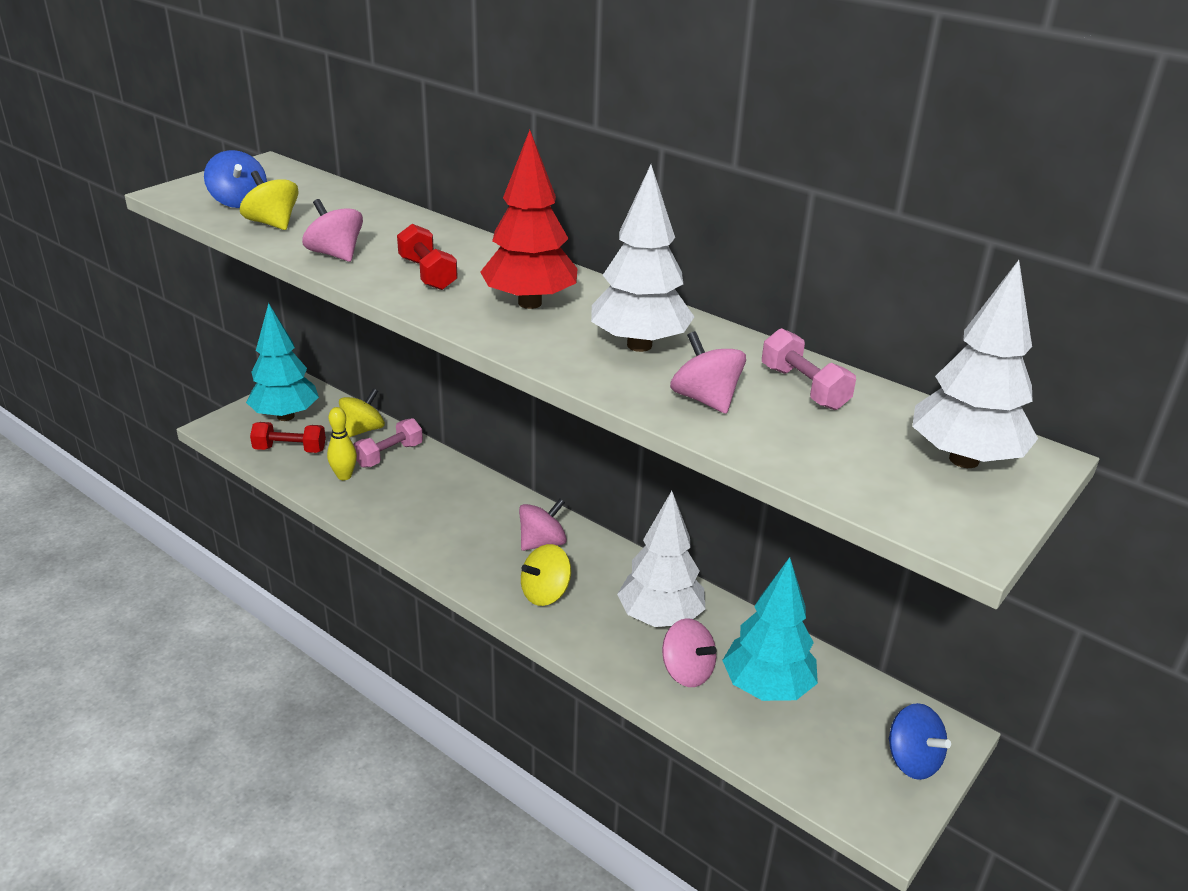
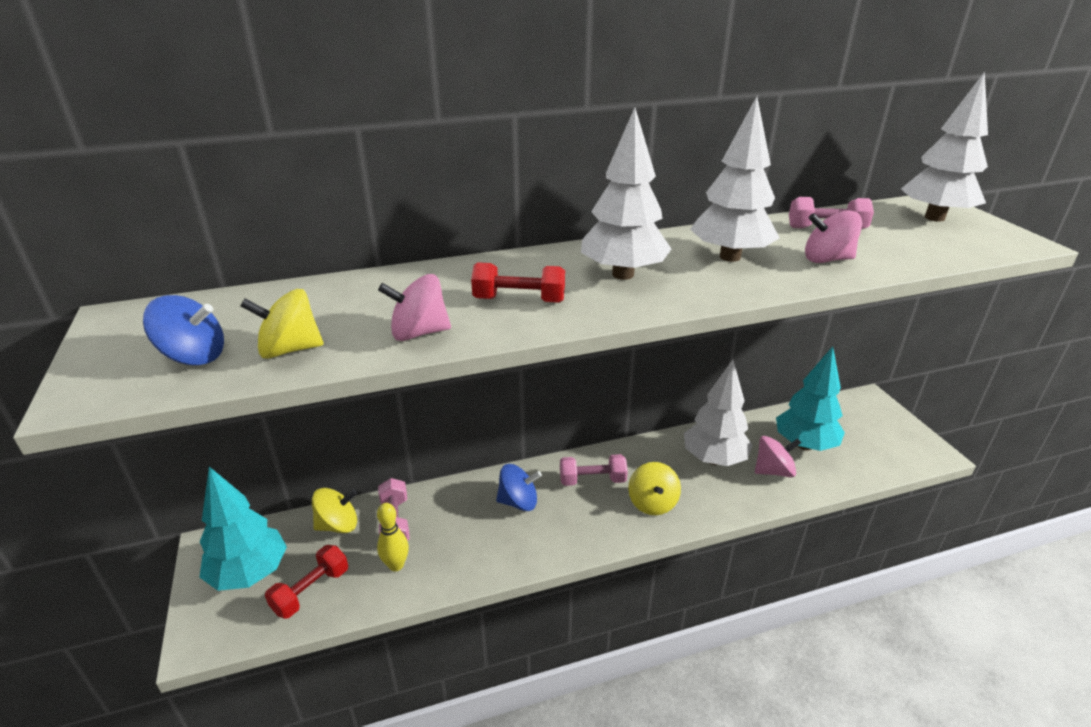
camera: 55 degrees left, 0 degrees up
(363, 430) = (338, 525): yellow spinning top -> yellow spinning top turned 90 degrees clockwise
(529, 303) = (623, 274): red tree -> white tree
(542, 543) = (592, 480): pink spinning top -> pink dumbbell
(912, 760) = (886, 420): blue spinning top -> blue spinning top (518, 502)

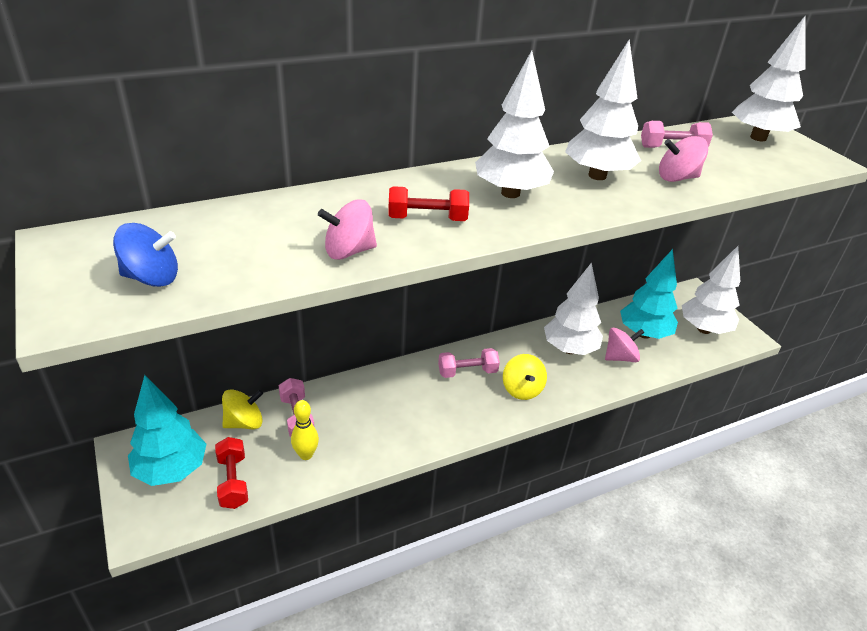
camera: 10 degrees left, 5 degrees up
(290, 349) = (238, 269): yellow spinning top -> none
(311, 591) = (233, 481): red dumbbell -> red dumbbell turned 45 degrees counterclockwise
(518, 502) = (405, 394): blue spinning top -> none
(878, 442) = (704, 329): none -> white tree

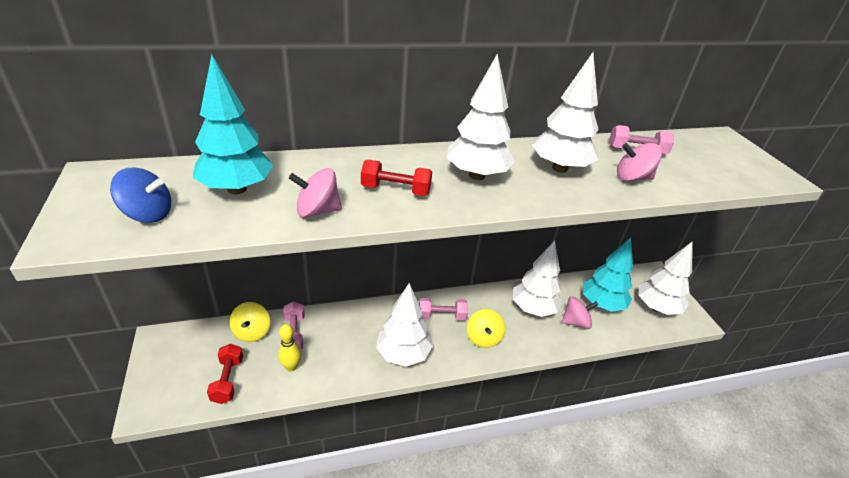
camera: 10 degrees right, 0 degrees up
(171, 470) = (184, 363): turquoise tree -> turquoise tree (237, 189)
(244, 422) = (252, 332): yellow spinning top -> yellow spinning top turned 105 degrees clockwise
(758, 138) = (720, 149): white tree -> white tree (403, 354)

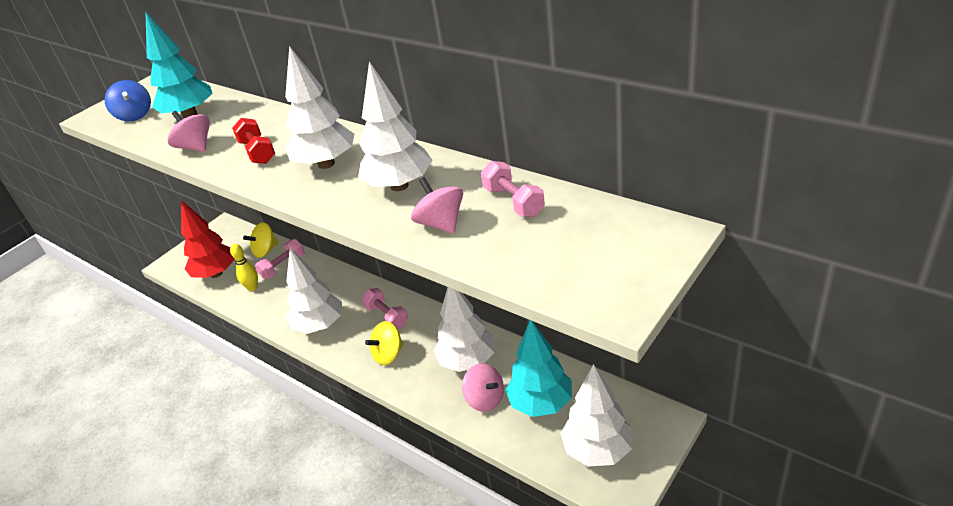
camera: 60 degrees right, 0 degrees up
(228, 380) = (216, 273): red dumbbell -> red tree

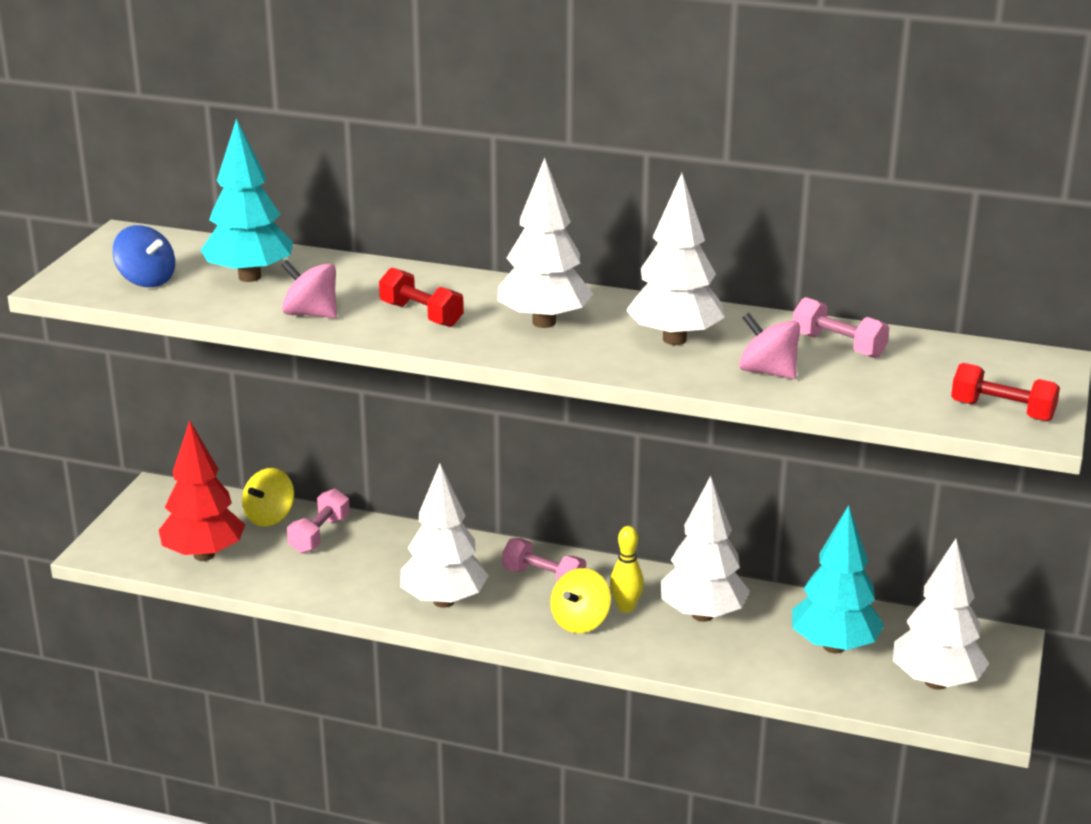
camera: 25 degrees left, 10 degrees down
(252, 287) = (287, 566): yellow bowling pin -> yellow bowling pin (626, 607)
(485, 399) = (756, 652): pink spinning top -> none
(599, 286) = (1002, 411): none -> red dumbbell

